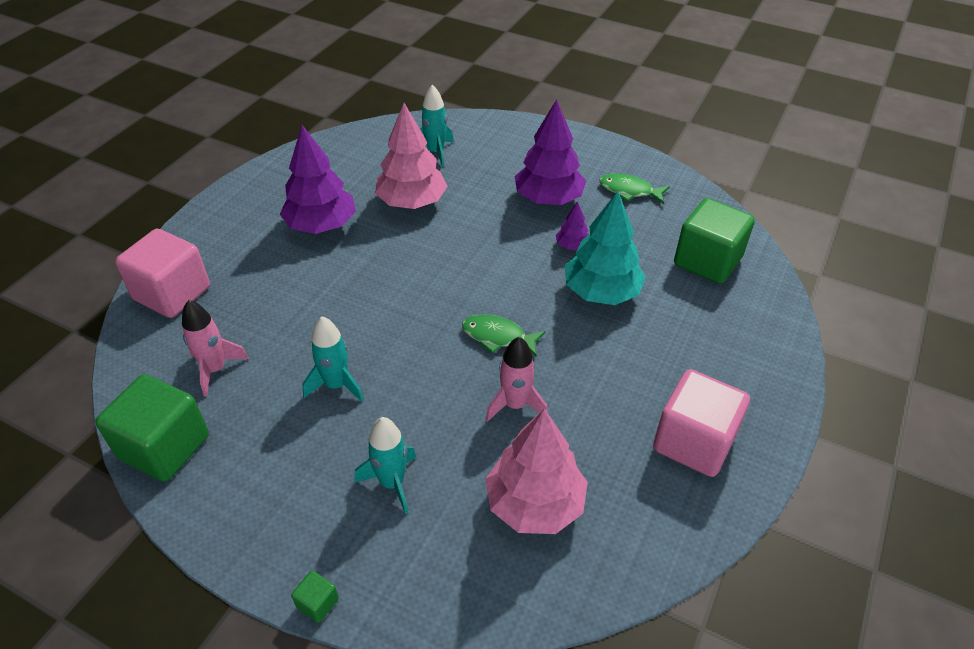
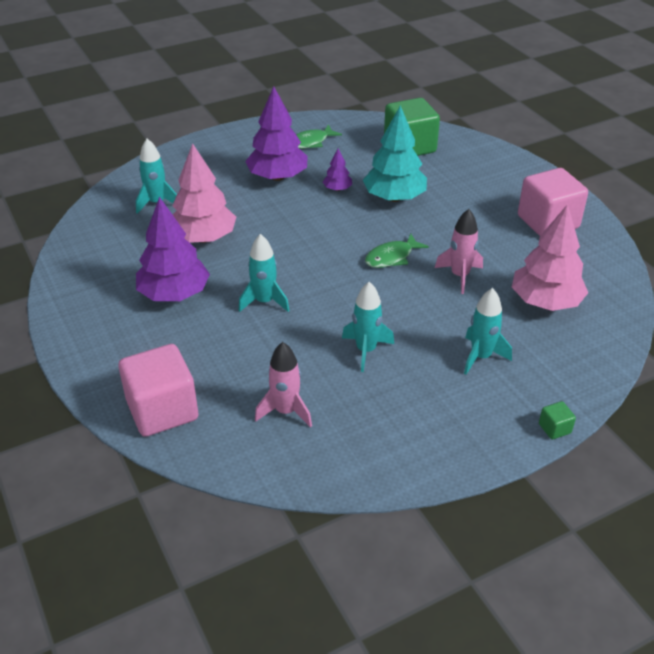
camera: 55 degrees left, 5 degrees down
(164, 447) = (346, 467): green cube -> none
(354, 282) = (264, 301): none -> turquoise rocket

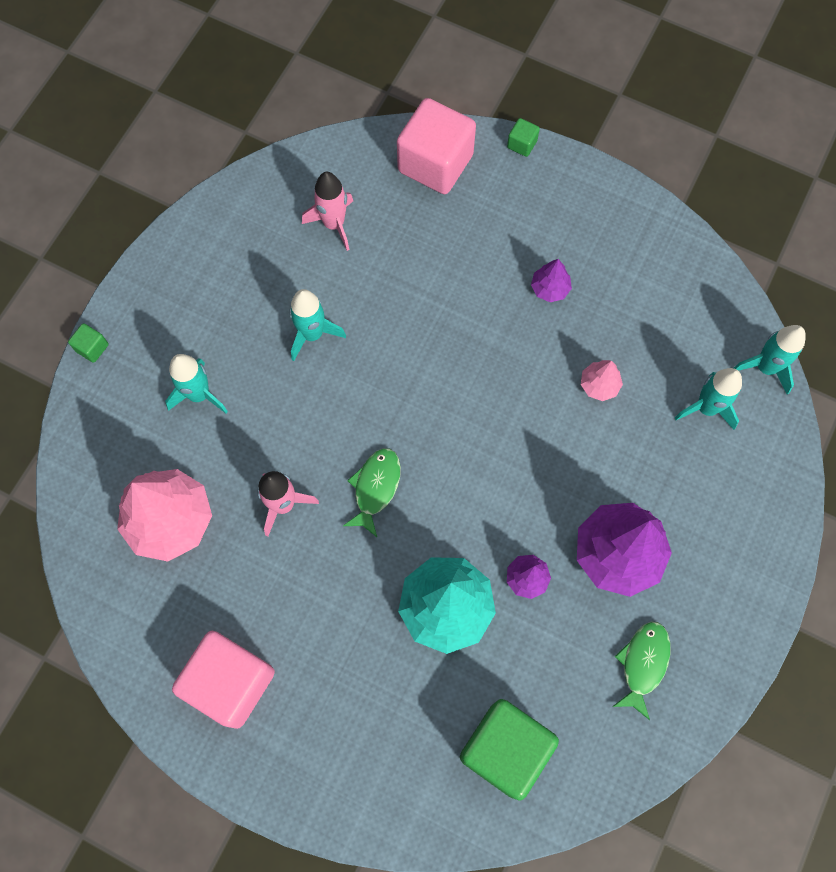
camera: 145 degrees right, 30 degrees up
(83, 386) = (522, 144): none -> green cube
(174, 294) = (549, 288): purple tree -> purple tree, size x0.47
(203, 238) = (599, 385): pink tree -> pink tree, size x0.47
(264, 301) = (455, 335): turquoise rocket -> turquoise rocket (765, 367)

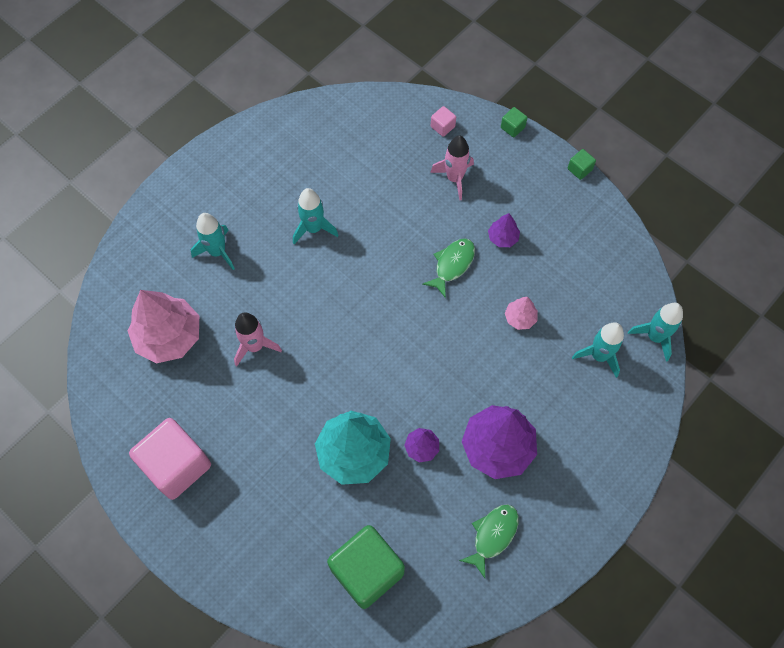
camera: 15 degrees right, 5 degrees down
(92, 348) = (151, 200): green cube -> green cube (579, 169)
(334, 224) = (353, 153): pink rocket -> pink rocket (454, 178)
(375, 488) = (327, 351): green fish -> green fish (452, 265)
(435, 163) = (442, 126): pink cube -> pink cube, size x0.41

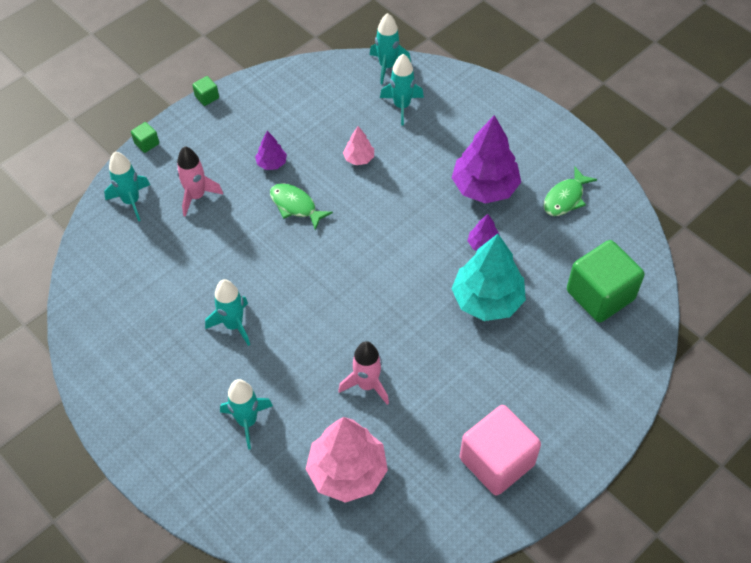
camera: 85 degrees left, 10 degrees down
(442, 126) = (131, 201): pink cube -> turquoise rocket
(493, 535) = (565, 198): green fish -> green fish turned 90 degrees counterclockwise

